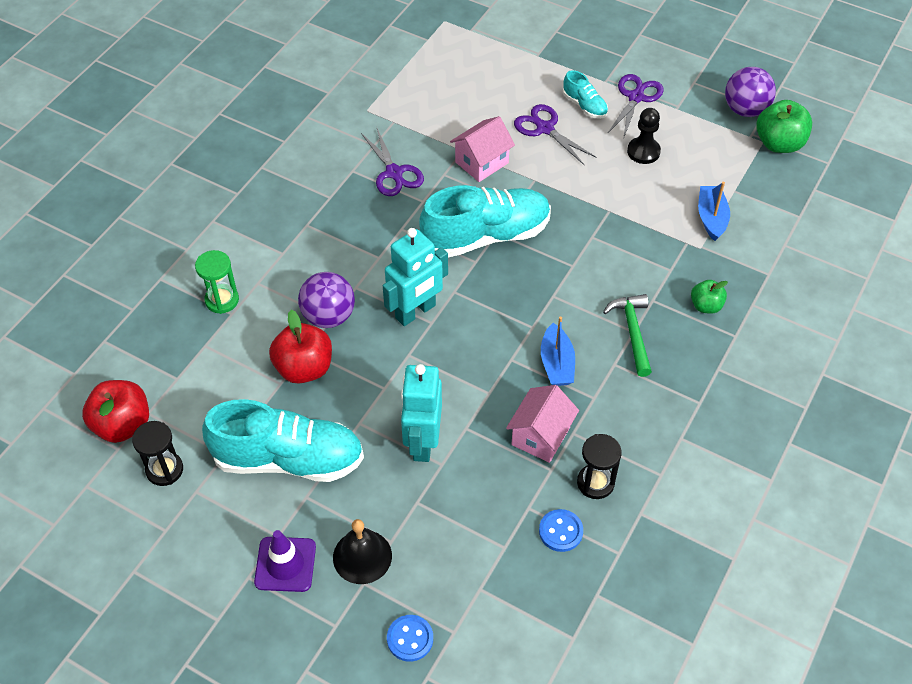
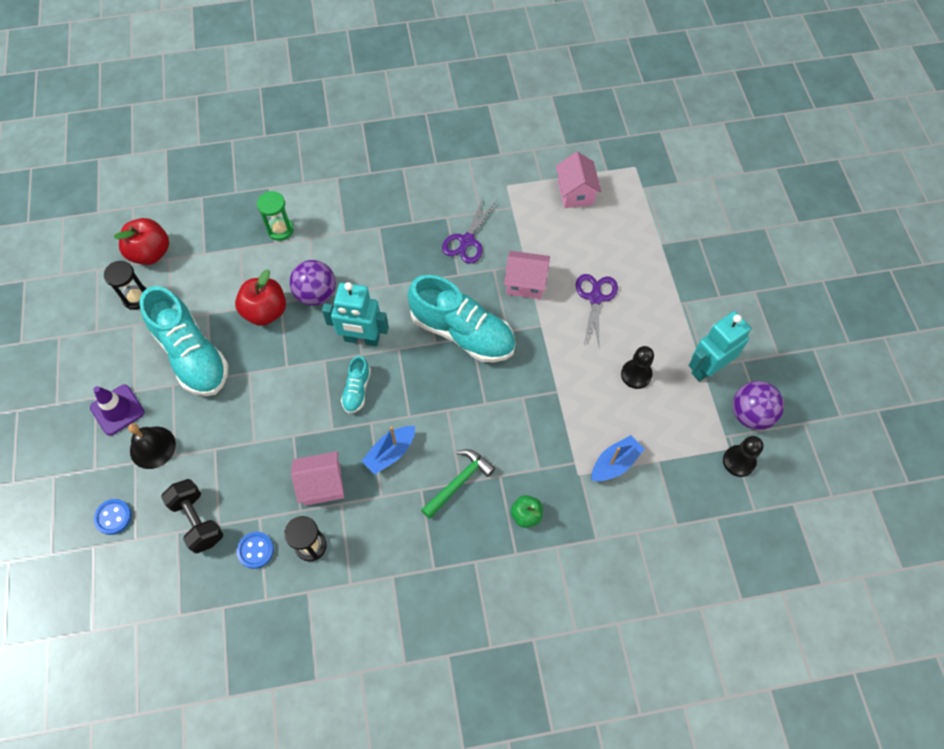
camera: 50 degrees right, 10 degrees up
(422, 442) = (262, 418): turquoise robot -> turquoise robot (707, 368)
(427, 73) = (575, 193): none -> pink house
(484, 563) = (198, 520): none -> black dumbbell
(584, 106) = (643, 307): turquoise shoe -> turquoise shoe (357, 390)
(635, 97) = (685, 333): purple scissors -> none
(779, 144) = (739, 461): green apple -> black pawn

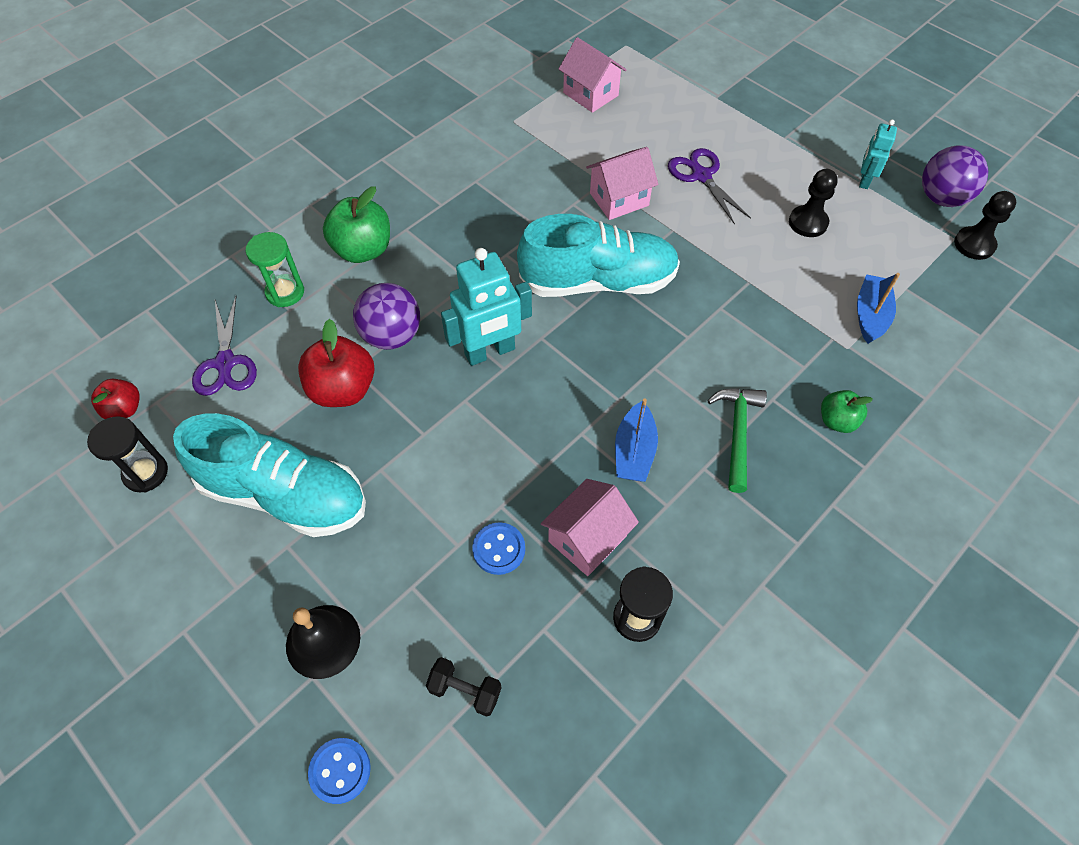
camera: 35 degrees left, 5 degrees down
(117, 410) = (231, 627): purple traffic cone -> none
(151, 253) = (124, 409): red apple -> red apple, size x0.59
(198, 520) = (465, 690): black dumbbell -> black dumbbell, size x0.63
(255, 550) = (574, 673): blue button -> blue button (499, 549)
(343, 227) = (363, 250): none -> green apple
(357, 390) = (534, 409): turquoise shoe -> none
(467, 241) = (519, 192): purple scissors -> purple scissors (225, 363)
(707, 368) = (864, 180): turquoise robot -> turquoise robot, size x0.57

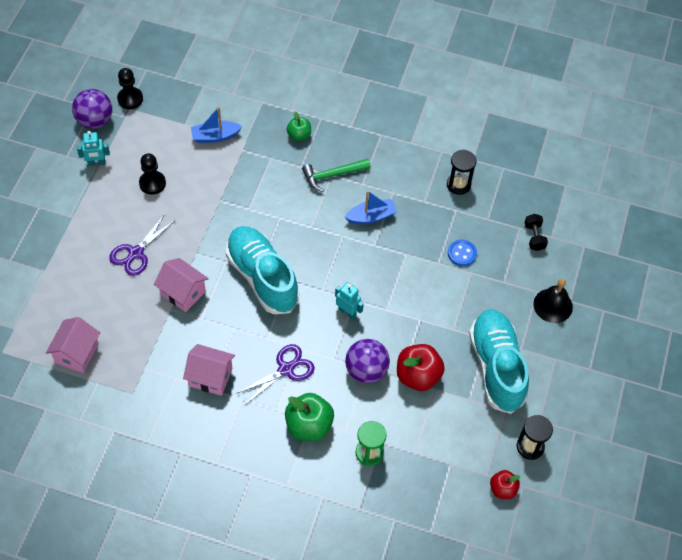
camera: 120 degrees left, 0 degrees up
(225, 363) = (439, 453): purple scissors -> purple scissors (286, 369)
(340, 771) = (597, 268): blue button -> none
(490, 352) = (347, 312): turquoise robot -> turquoise robot, size x0.57
(587, 538) = (432, 218): pink house -> pink house (210, 377)

